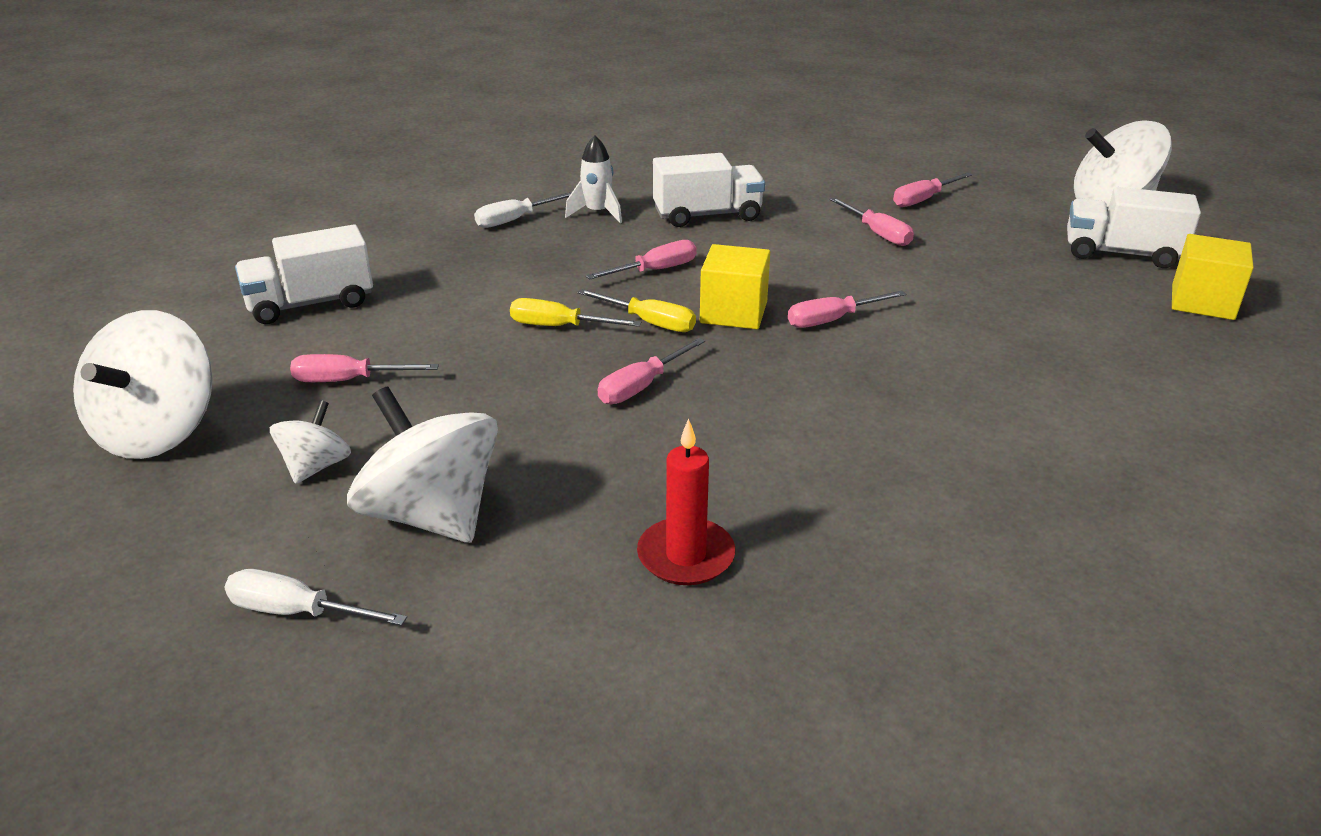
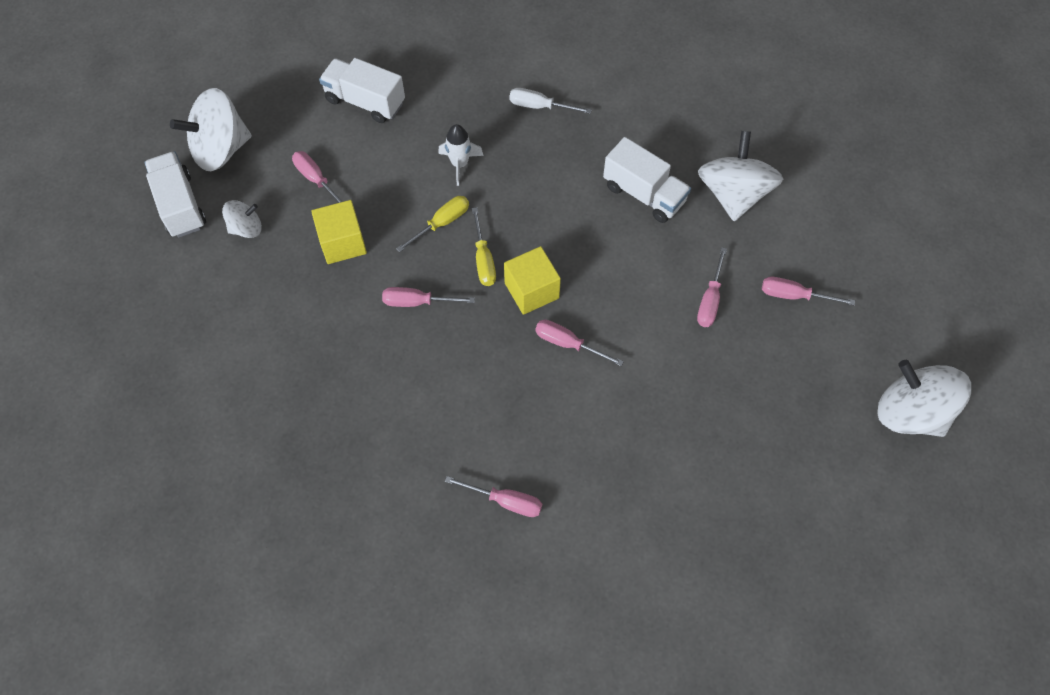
camera: 50 degrees right, 30 degrees up
(297, 612) = (161, 305): white screwdriver -> none
(432, 515) = (250, 299): white spinning top -> white spinning top (733, 194)
(559, 327) = (441, 223): yellow screwdriver -> yellow screwdriver turned 75 degrees clockwise
(597, 213) = (589, 138): white rocket -> white rocket (460, 164)
(655, 270) = (545, 219): pink screwdriver -> pink screwdriver (505, 501)
(686, 556) = (300, 414): red candle -> none
(1121, 253) = (821, 455): white truck -> white truck (180, 205)
(1202, 302) = (786, 533): yellow cube -> yellow cube (342, 243)

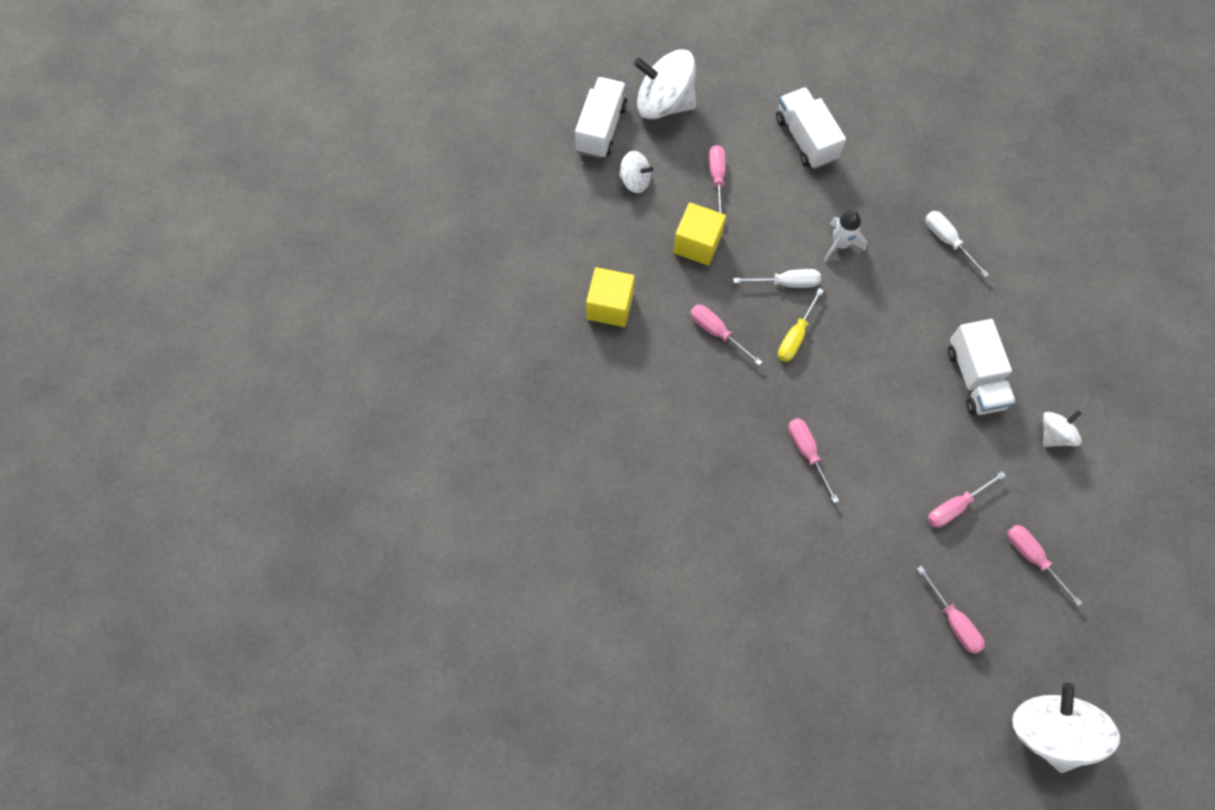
camera: 40 degrees right, 5 degrees up
(441, 223) = (786, 283): yellow screwdriver -> white screwdriver
(505, 501) = (660, 535): pink screwdriver -> pink screwdriver (953, 621)
(531, 290) = (813, 389): yellow cube -> yellow cube (610, 306)
(733, 194) = (1054, 434): white spinning top -> white spinning top, size x0.53

